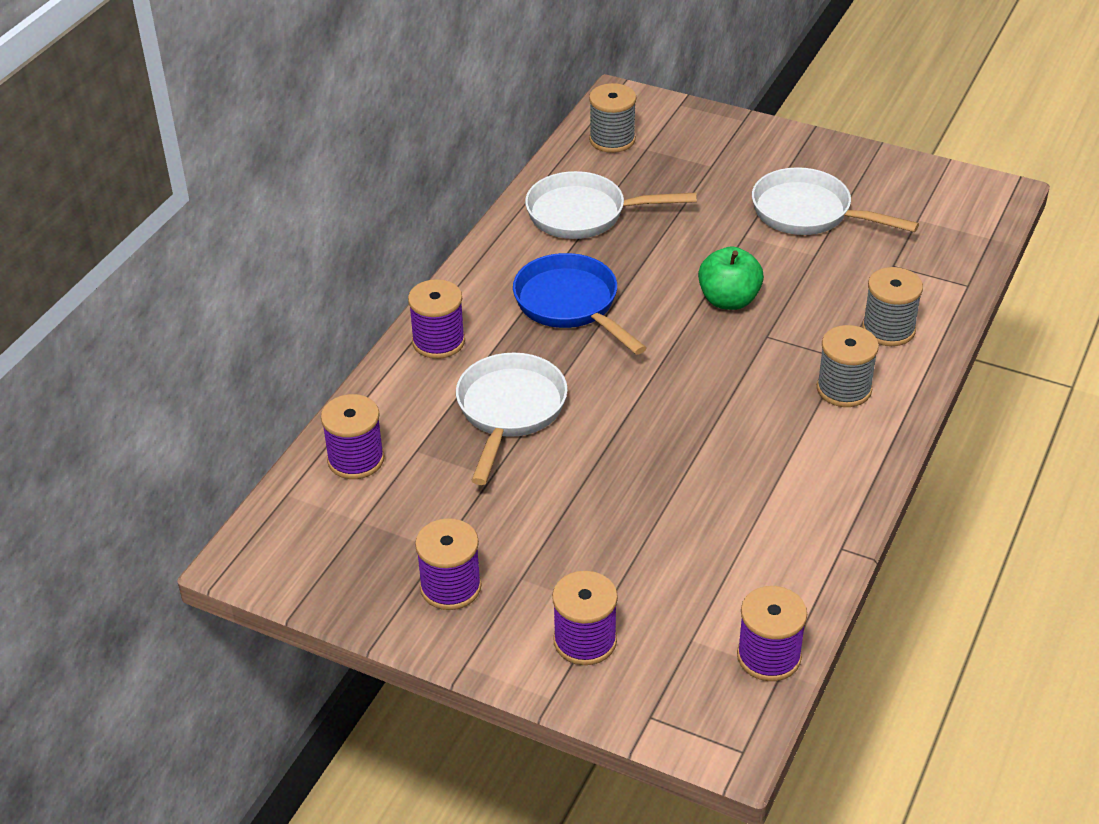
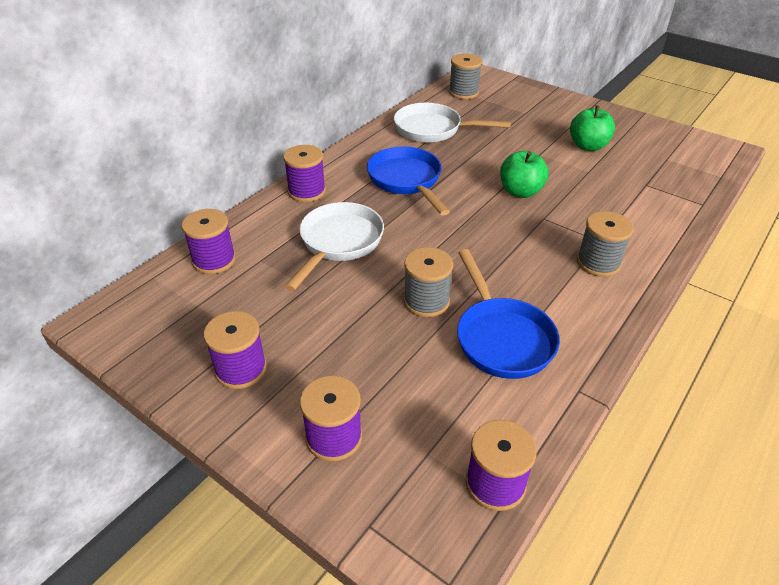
camera: 10 degrees right, 0 degrees up
(744, 502) = (501, 338): none -> blue pan
(808, 213) = (588, 146): white pan -> green apple
(888, 329) = (638, 226): grey spool -> grey spool (426, 301)

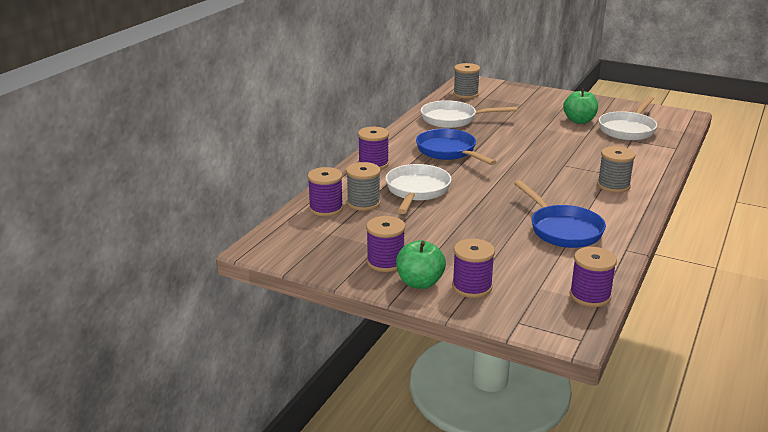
camera: 10 degrees left, 15 degrees down
(426, 301) = (500, 216): grey spool -> grey spool (363, 203)
(520, 192) = (539, 151): green apple -> green apple (420, 283)
(647, 166) = (628, 129): none -> white pan

